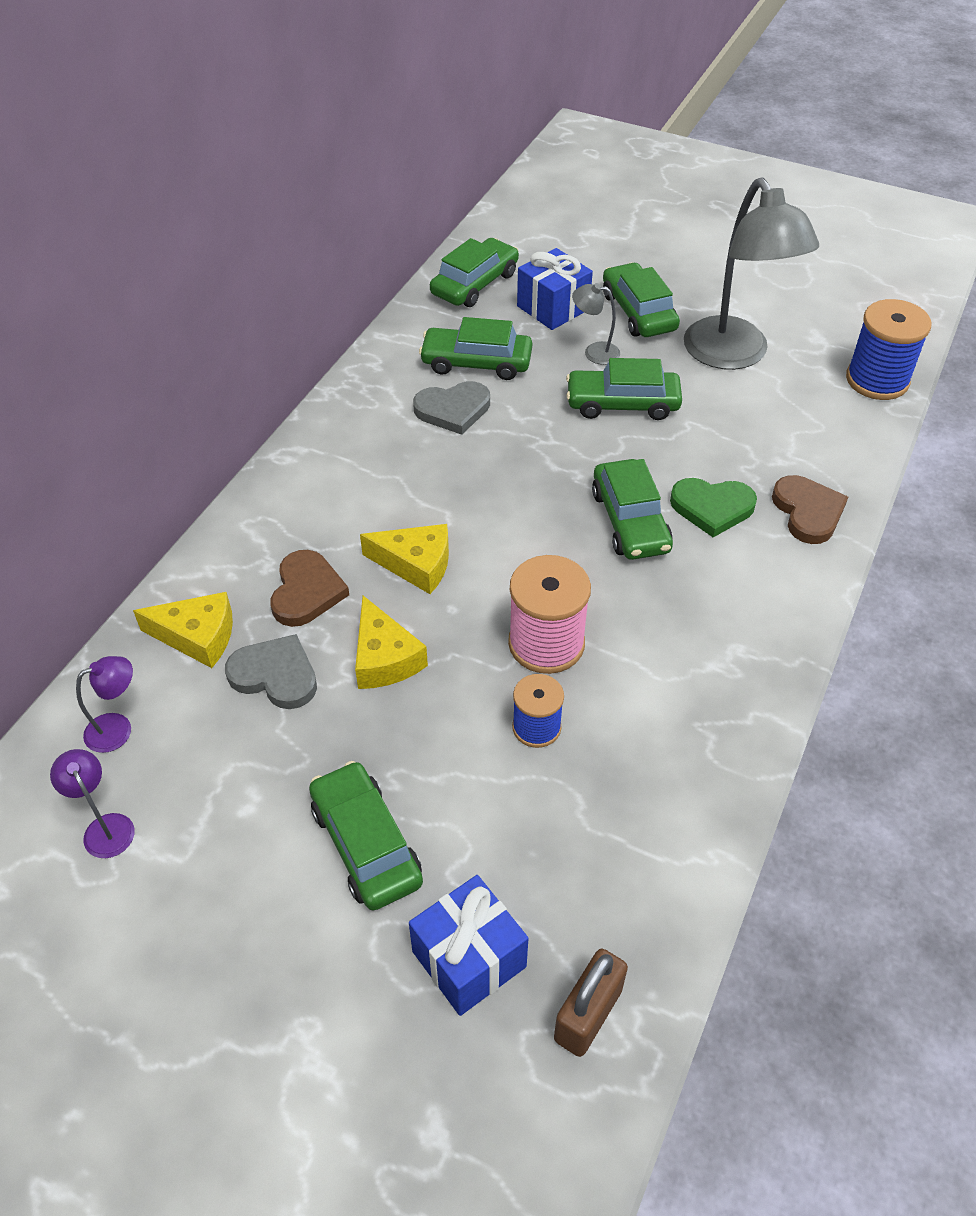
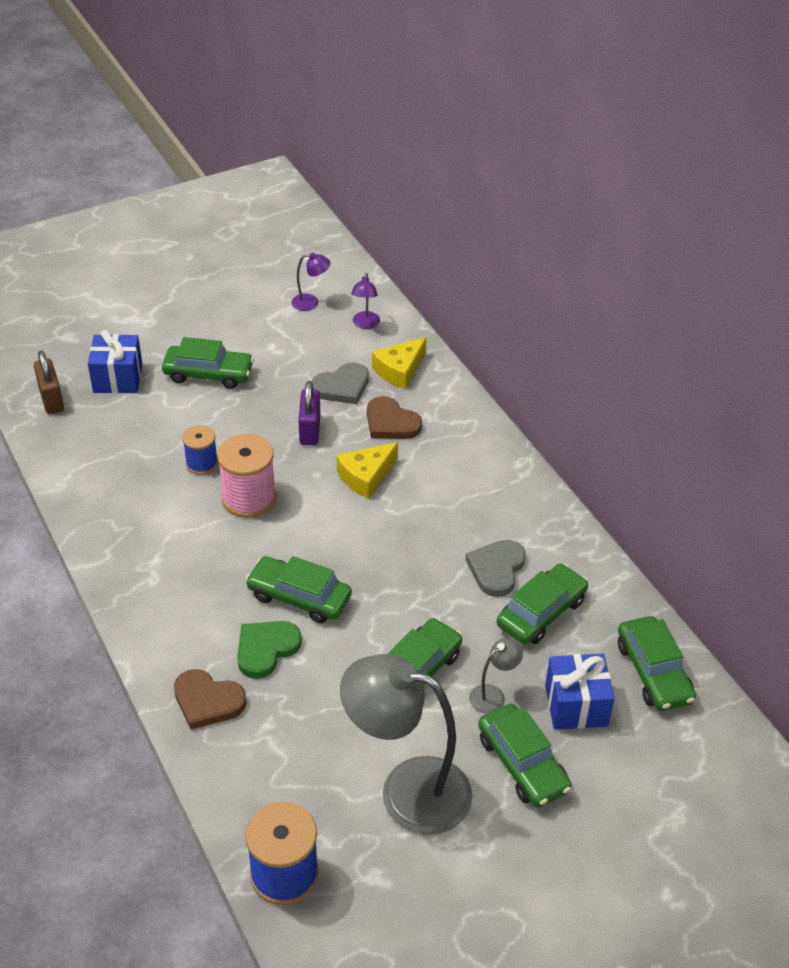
camera: 125 degrees right, 5 degrees down
(384, 658) = (310, 430): yellow cheese -> purple padlock
(638, 312) = (522, 763): green car -> green car turned 45 degrees clockwise

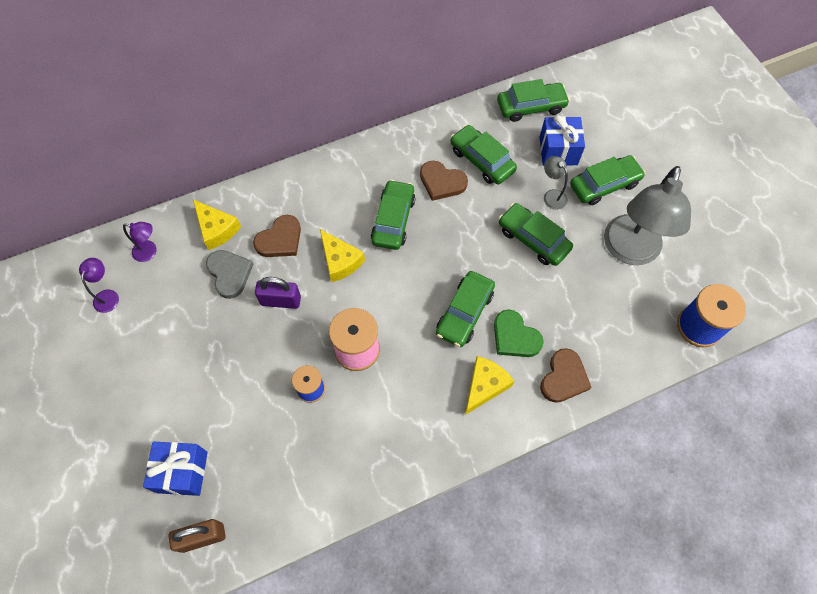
camera: 85 degrees left, 20 degrees up
(199, 618) = (484, 386): none -> yellow cheese
(208, 374) = (192, 386): green car -> green car (393, 220)
(496, 569) = (442, 182): grey heart -> brown heart

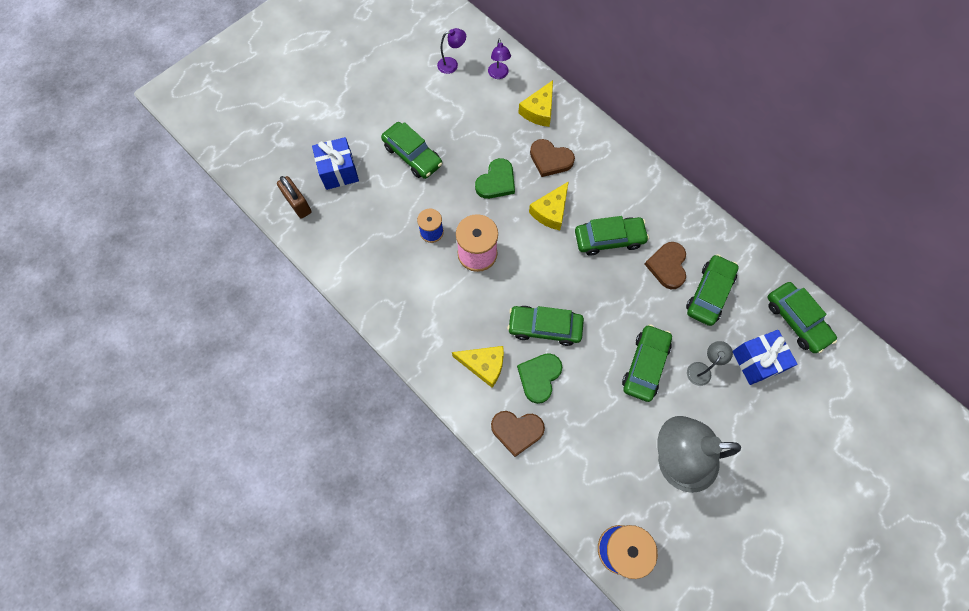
camera: 70 degrees right, 5 degrees up
(229, 274) = (504, 136): grey heart -> none
(281, 301) = (496, 181): purple padlock -> green heart
(604, 185) = (739, 417): green car -> green car (412, 155)

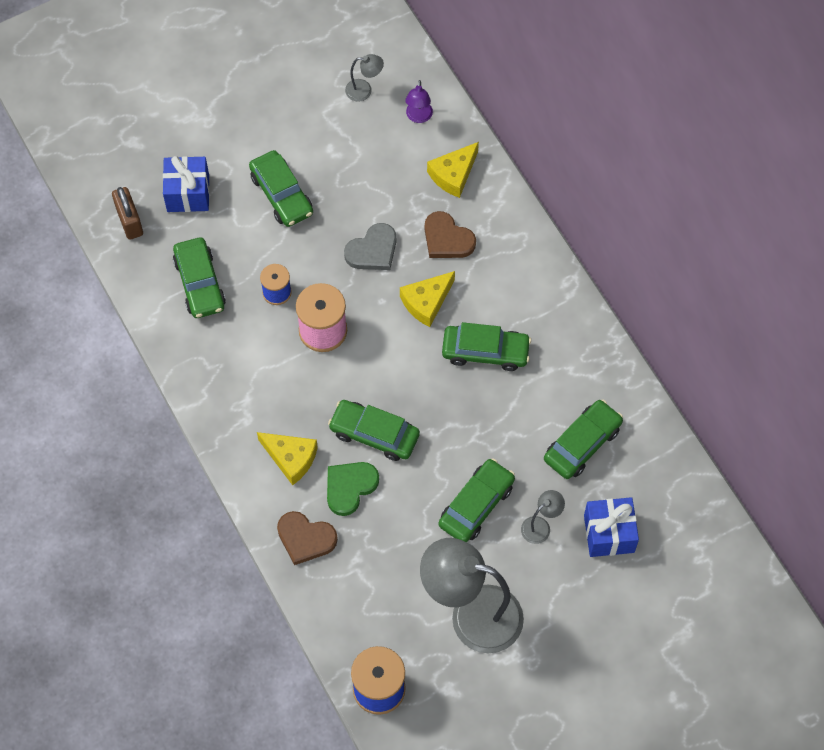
camera: 15 degrees right, 5 degrees down
(452, 64) = (364, 90): purple lamp -> grey lamp
(496, 181) = (373, 250): green heart -> grey heart
(667, 266) = (544, 400): brown heart -> none
(796, 320) = (674, 500): green car -> green car (199, 283)

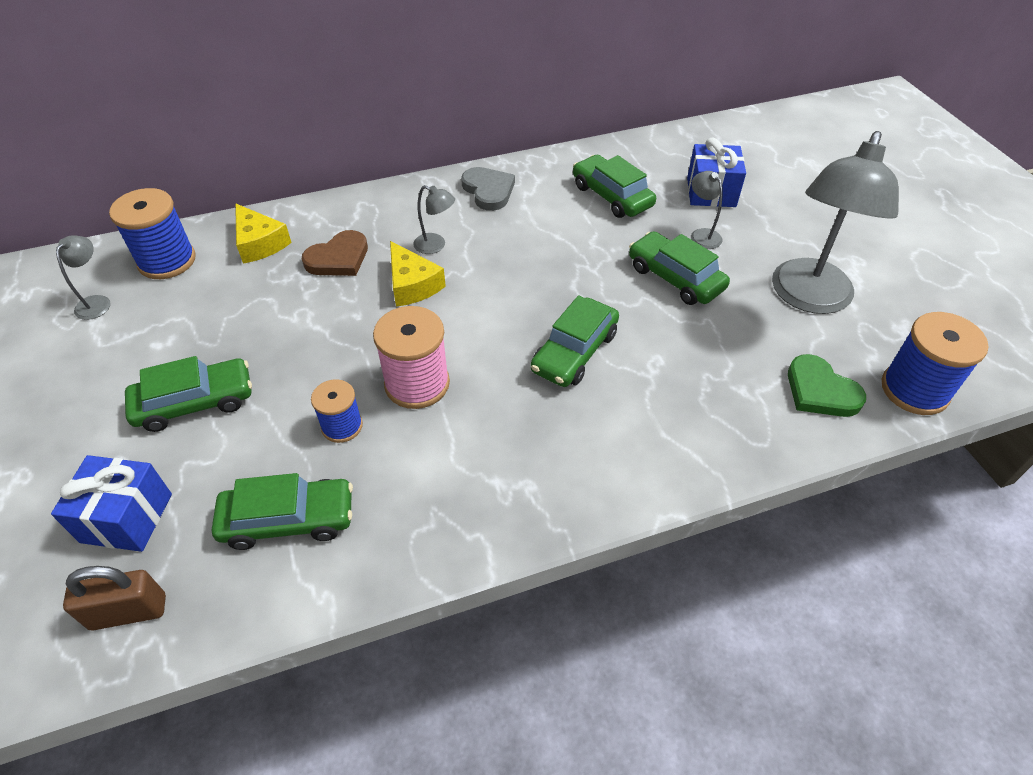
camera: 80 degrees left, 15 degrees down
(291, 458) = (596, 440): yellow cheese -> none
(305, 538) = (714, 439): brown heart -> none
(350, 487) = (644, 384): green heart -> green heart (820, 391)
(373, 250) = (324, 322): grey heart -> grey heart (488, 191)
(418, 117) = (167, 261): purple lamp -> blue spool
(478, 308) = (435, 246): none -> grey lamp
(485, 352) = (490, 247): green car -> none

